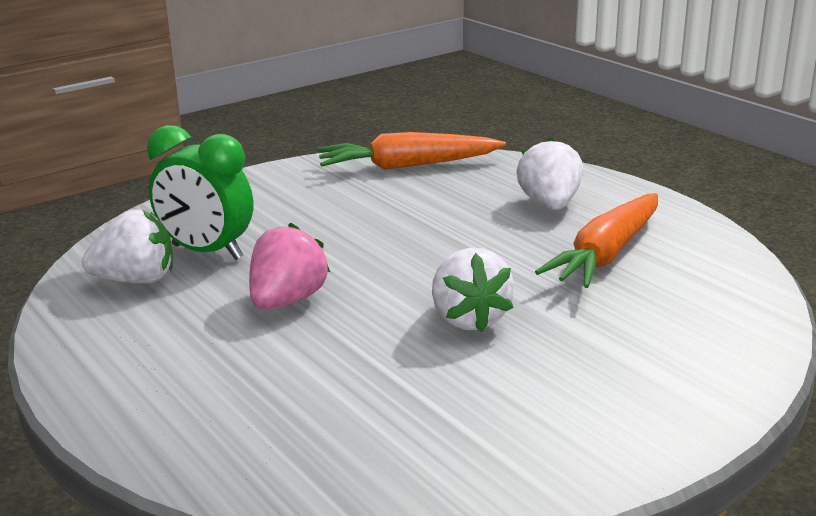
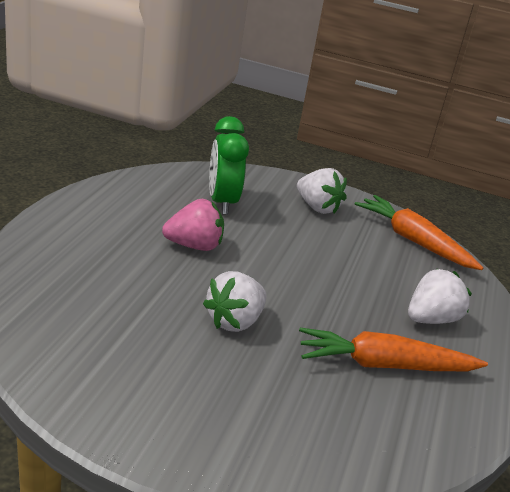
camera: 50 degrees right, 5 degrees up
(136, 280) = (171, 191): white strawberry -> white strawberry (317, 207)

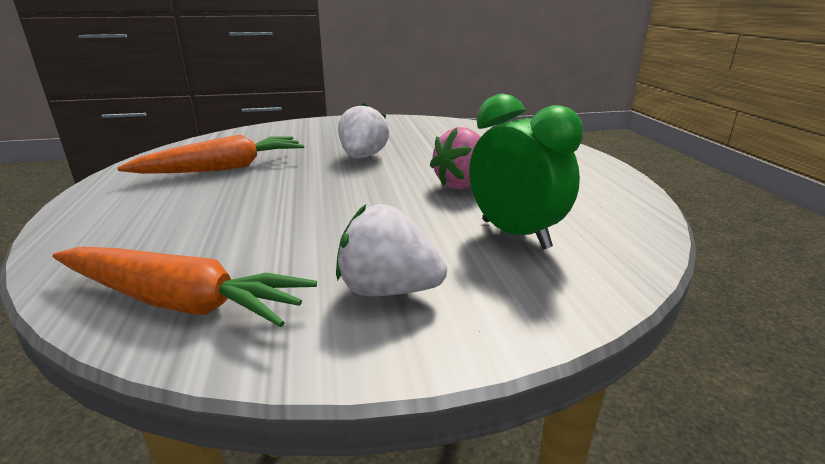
camera: 155 degrees right, 5 degrees down
(431, 319) = (168, 208): white strawberry -> none

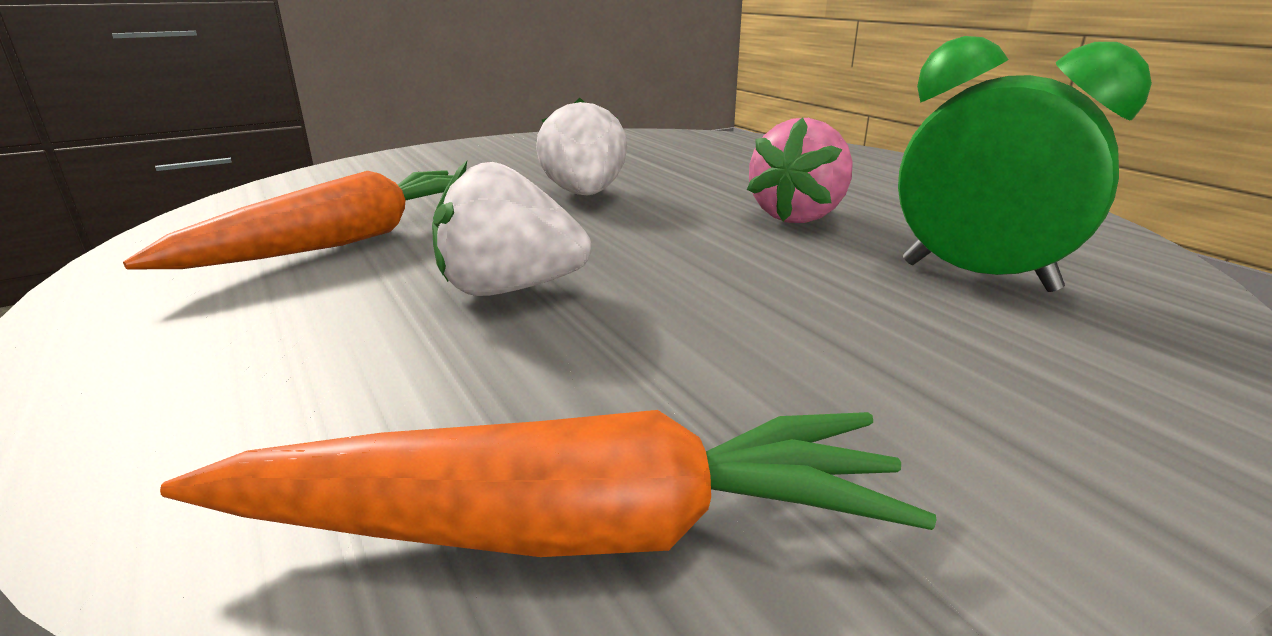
camera: 20 degrees left, 0 degrees up
(388, 290) = (931, 405): white strawberry -> white strawberry (509, 289)

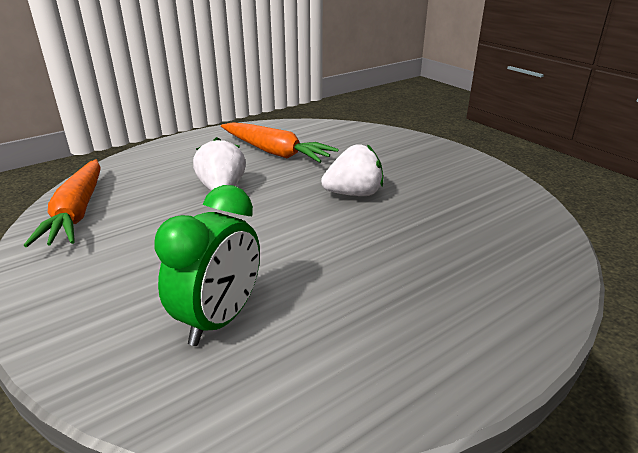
camera: 85 degrees right, 5 degrees up
(798, 216) = (326, 264): pink strawberry -> none

